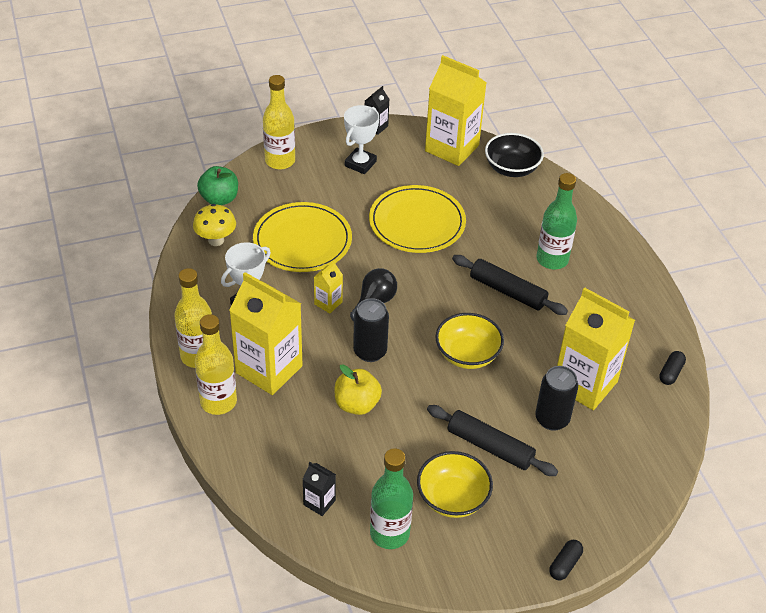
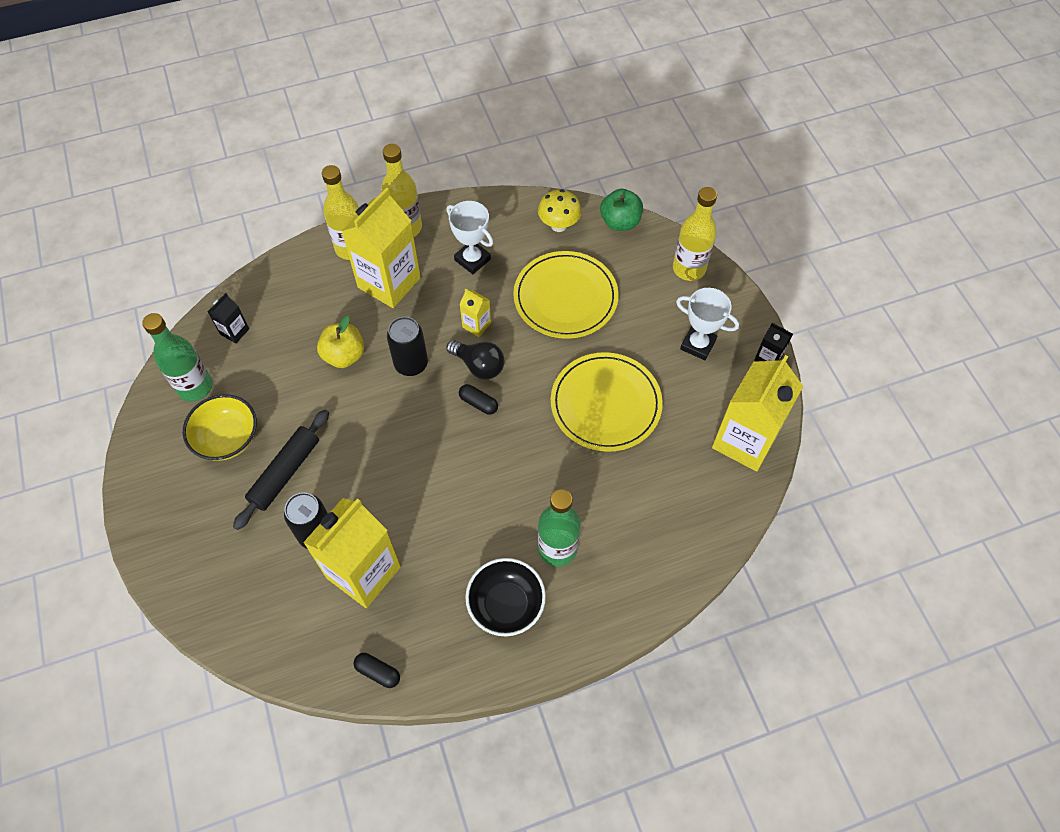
camera: 90 degrees right, 15 degrees up
(467, 355) = (407, 453): yellow bowl -> none
(507, 291) = (502, 497): black rolling pin -> none
(511, 168) = (718, 509): black bowl -> black bowl (506, 604)
(565, 564) = (141, 535): black capsule -> black capsule (478, 403)

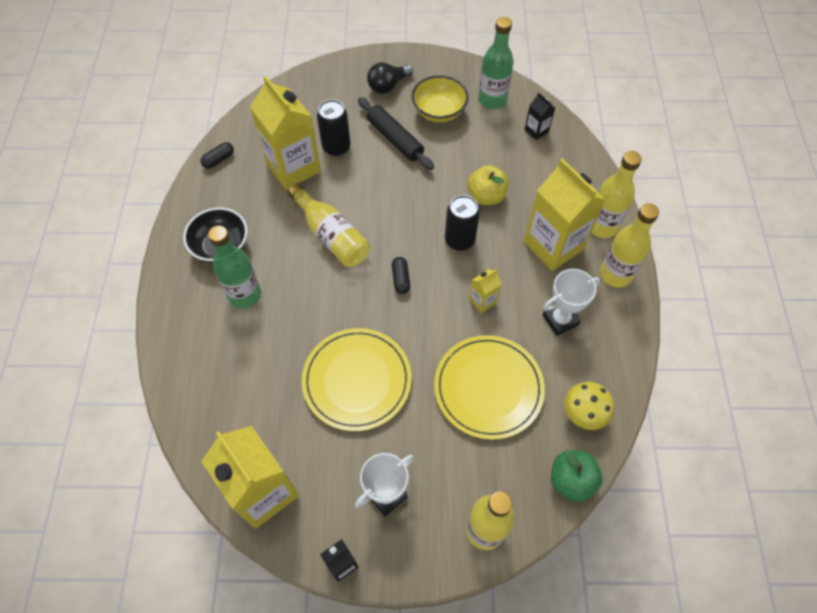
camera: 110 degrees right, 0 degrees up
(448, 490) = (331, 235): none -> yellow bottle
(478, 403) = (401, 279): black capsule -> black capsule turned 60 degrees counterclockwise
(479, 366) = (438, 290): black light bulb -> black light bulb (388, 86)

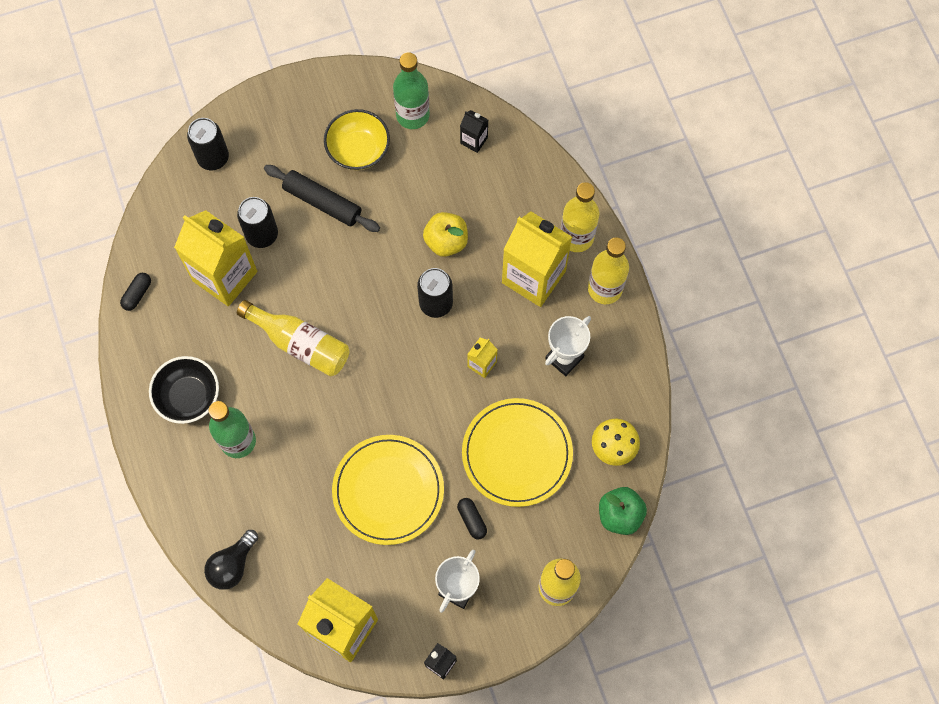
camera: 20 degrees left, 10 degrees up
(323, 85) = (213, 158): none -> black can
(388, 86) = (288, 134): black light bulb -> black light bulb (232, 565)
(401, 279) = (391, 368): black capsule -> black capsule (472, 520)

